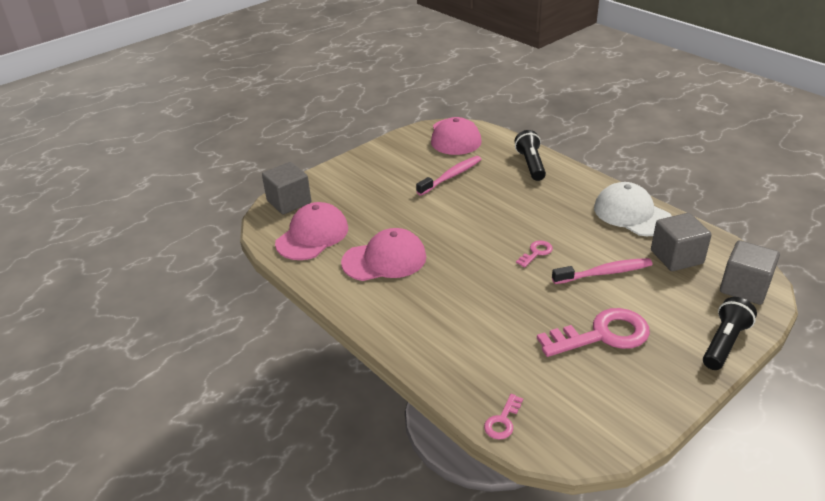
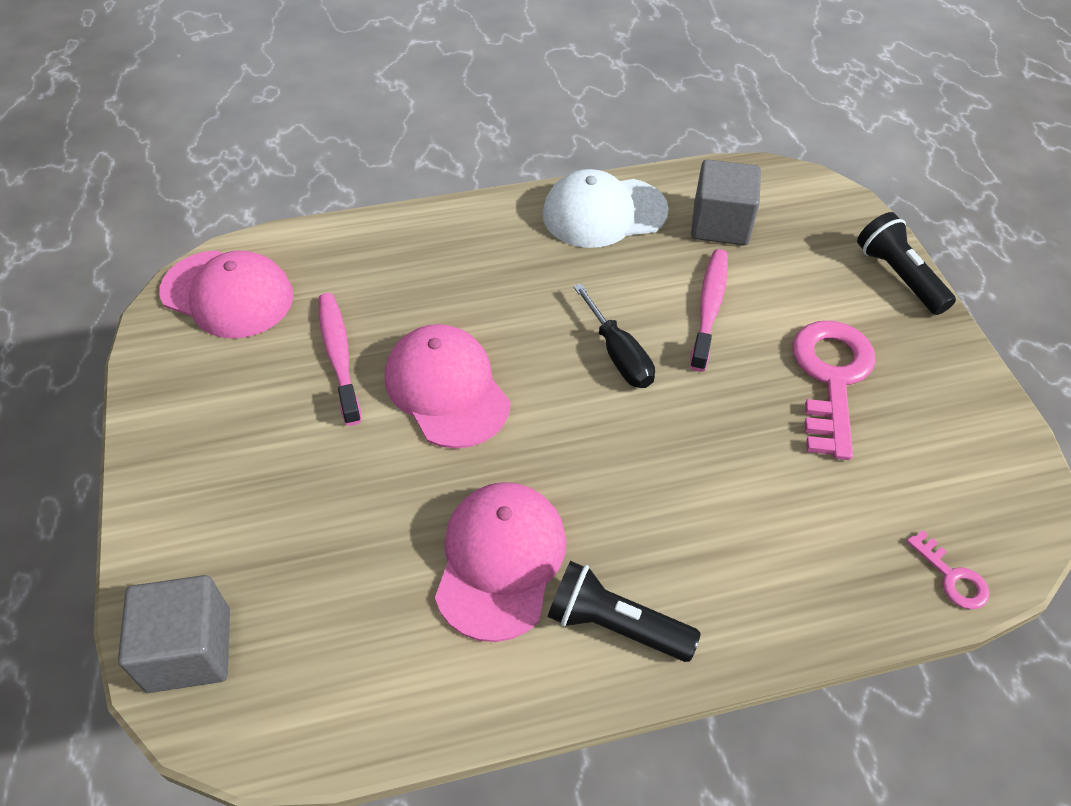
camera: 65 degrees left, 15 degrees up
(312, 235) = (341, 651): pink cap -> pink cap (447, 389)
(531, 164) = (397, 247): black flashlight -> black flashlight (615, 625)
(536, 253) = (618, 354): pink key -> black screwdriver
(744, 287) = (812, 203): grey cube -> none

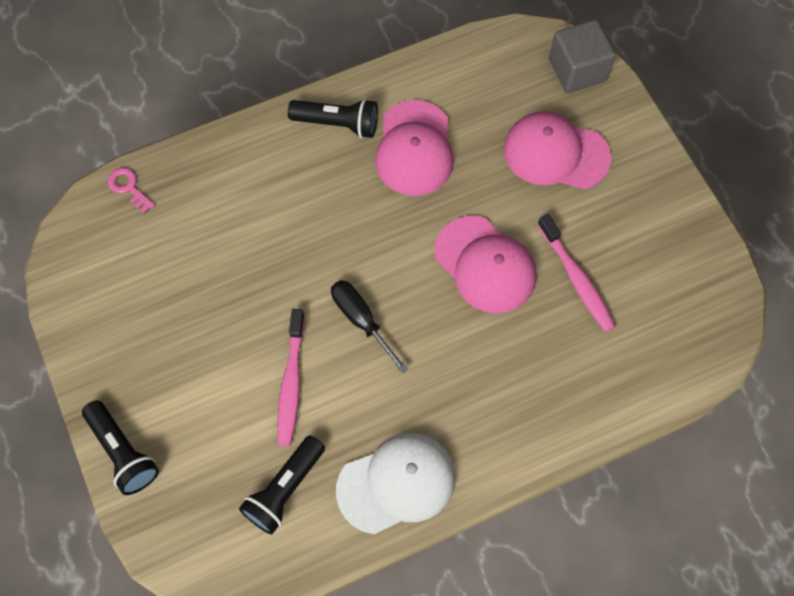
camera: 170 degrees right, 15 degrees up
(227, 294) = (691, 321): pink cap -> pink cap (556, 153)
(720, 224) = (284, 489): grey cube -> black flashlight
(831, 378) = (193, 329): pink key -> none

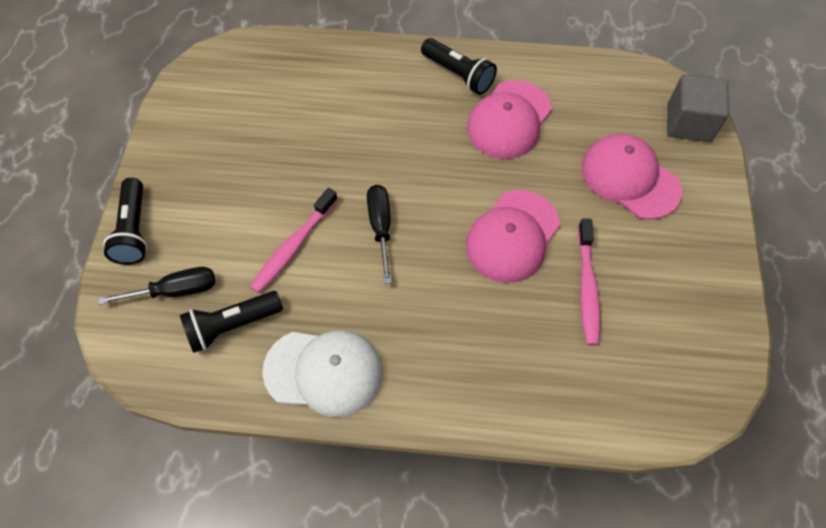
camera: 30 degrees right, 5 degrees down
(128, 187) = (271, 48): pink key -> none
(207, 487) = (175, 291): none -> black screwdriver
(485, 265) = (512, 236): pink cap -> pink cap turned 45 degrees clockwise

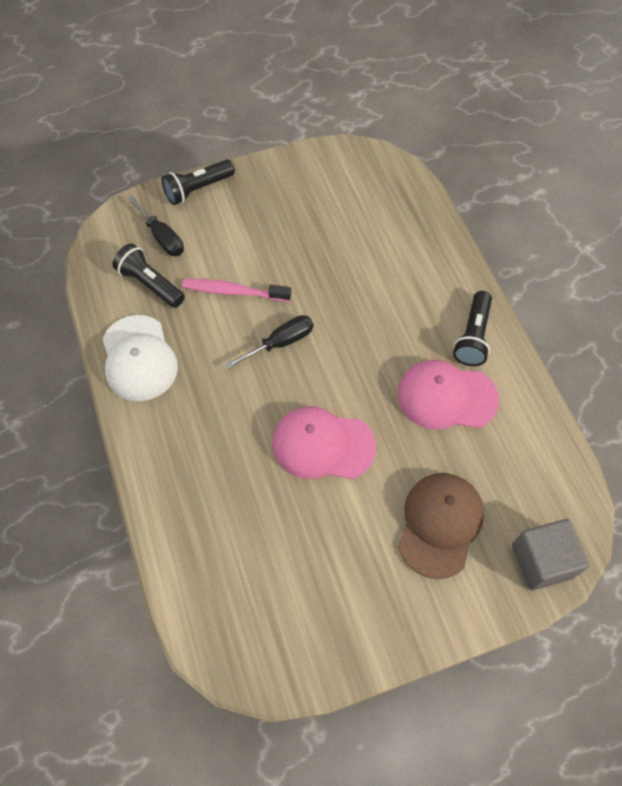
camera: 65 degrees right, 0 degrees up
(587, 287) = (301, 524): pink toothbrush -> none
(630, 178) = (440, 524): pink cap -> brown cap

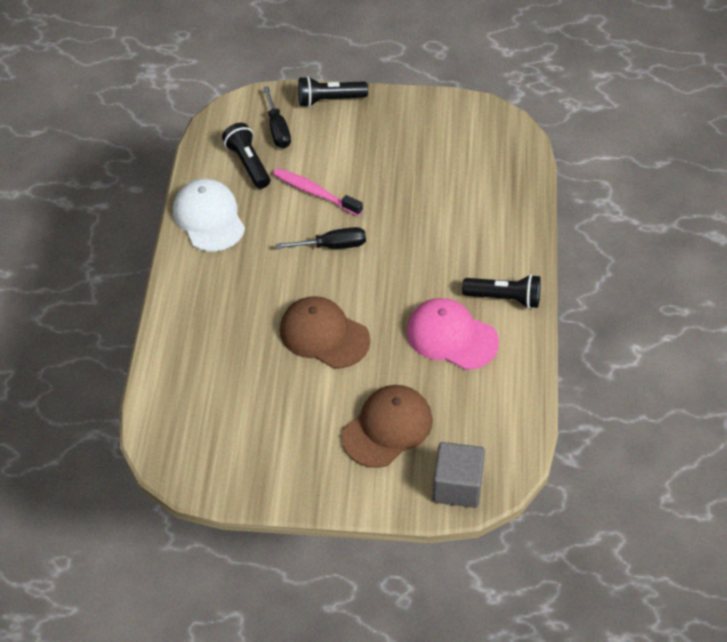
camera: 25 degrees right, 10 degrees down
(139, 358) = (209, 218): white cap -> white cap turned 150 degrees clockwise
(323, 445) = (324, 335): pink cap -> brown cap
(473, 336) = (504, 298): black flashlight -> black flashlight turned 120 degrees counterclockwise

